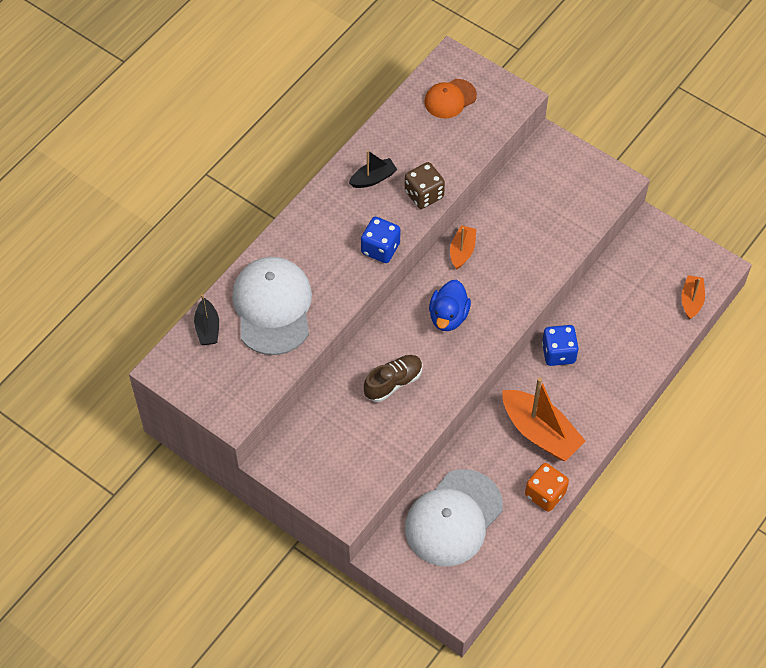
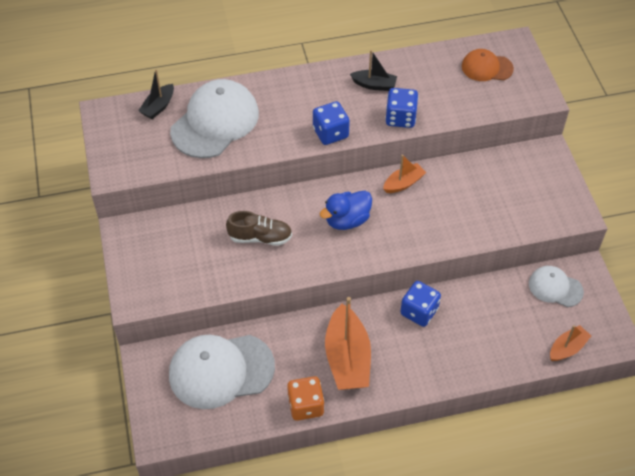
camera: 40 degrees right, 5 degrees down
(424, 194) = (400, 118): brown dice -> blue dice
(640, 257) = (555, 287): none -> white cap

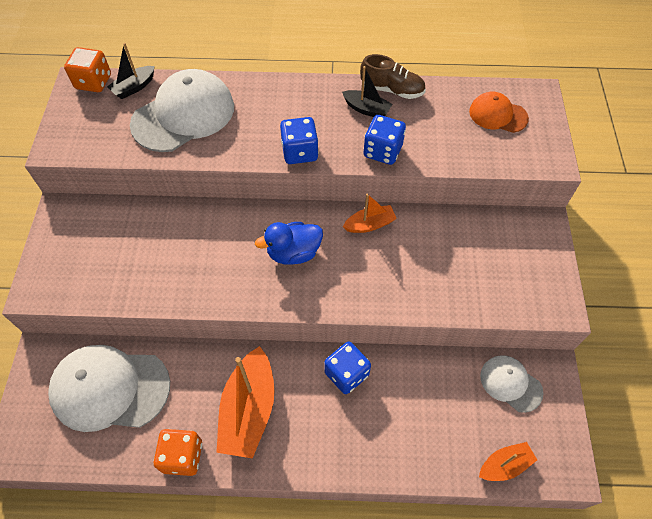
camera: 15 degrees right, 5 degrees up
(118, 109) = (93, 82): none -> orange dice
(260, 237) = (194, 251): brown shoe -> brown shoe (392, 90)

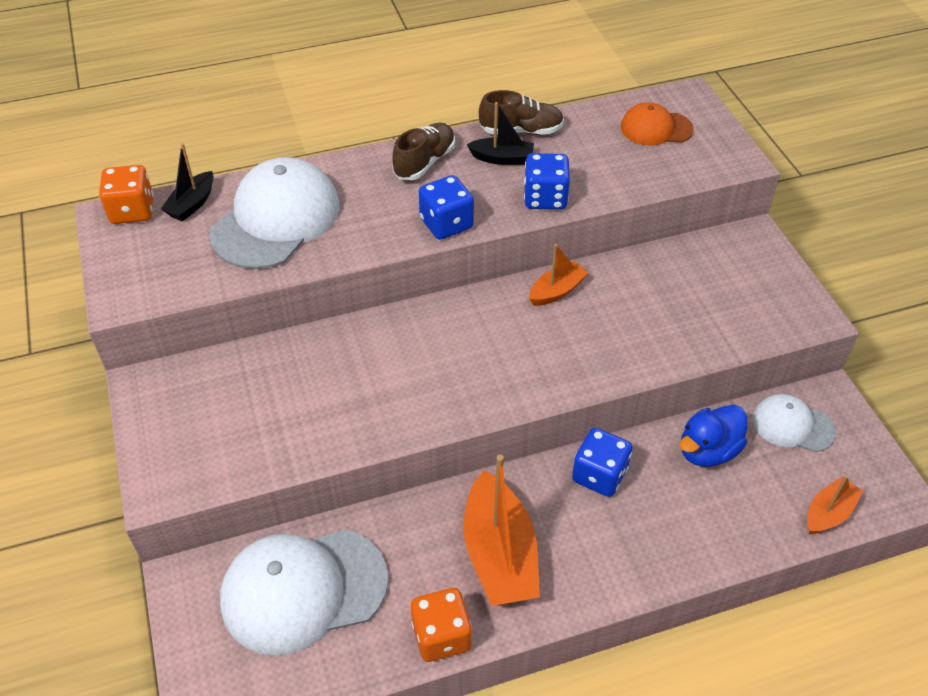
camera: 20 degrees left, 10 degrees down
(293, 253) = (480, 347): blue duck -> blue duck (707, 451)
(308, 97) = (424, 162): none -> brown shoe

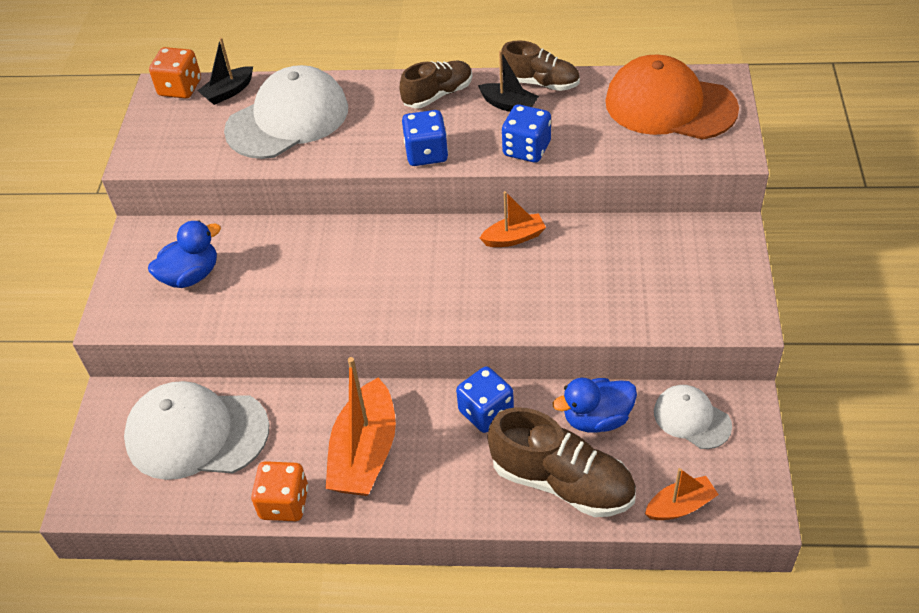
camera: 25 degrees right, 0 degrees up
(231, 415) = (191, 275): none -> blue duck
(656, 128) = (670, 105): orange cap -> orange cap, size x1.84
(709, 523) = (562, 482): none -> brown shoe

